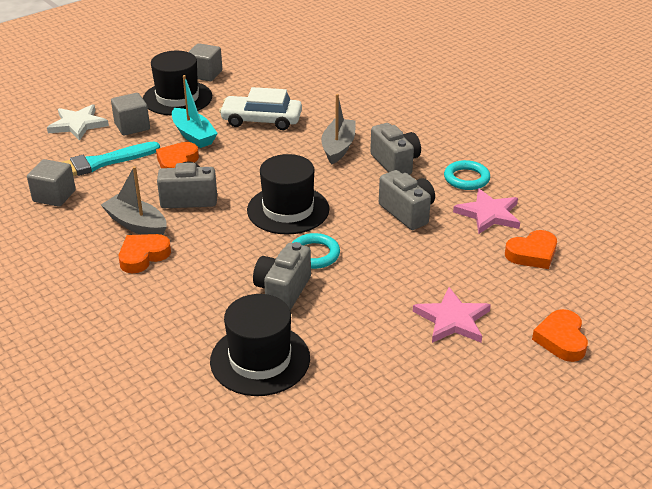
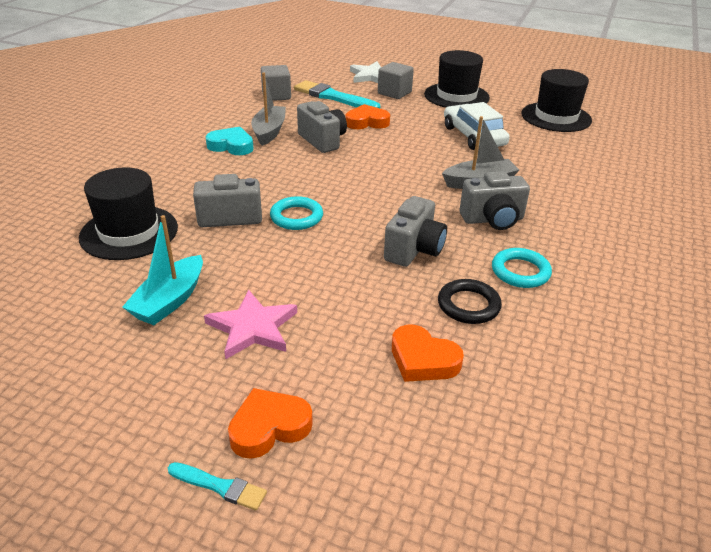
camera: 60 degrees right, 0 degrees up
(143, 256) = (231, 146): orange heart -> turquoise heart
(193, 135) = (412, 117): turquoise boat -> turquoise boat (170, 300)
(205, 74) = (507, 95): grey cube -> none
(288, 210) = (351, 186): black hat -> black hat (556, 117)
(395, 163) = (493, 220): grey camera -> grey camera turned 45 degrees clockwise
(488, 214) = (468, 305): pink star -> black ring
(603, 374) = (220, 486): none -> turquoise brush

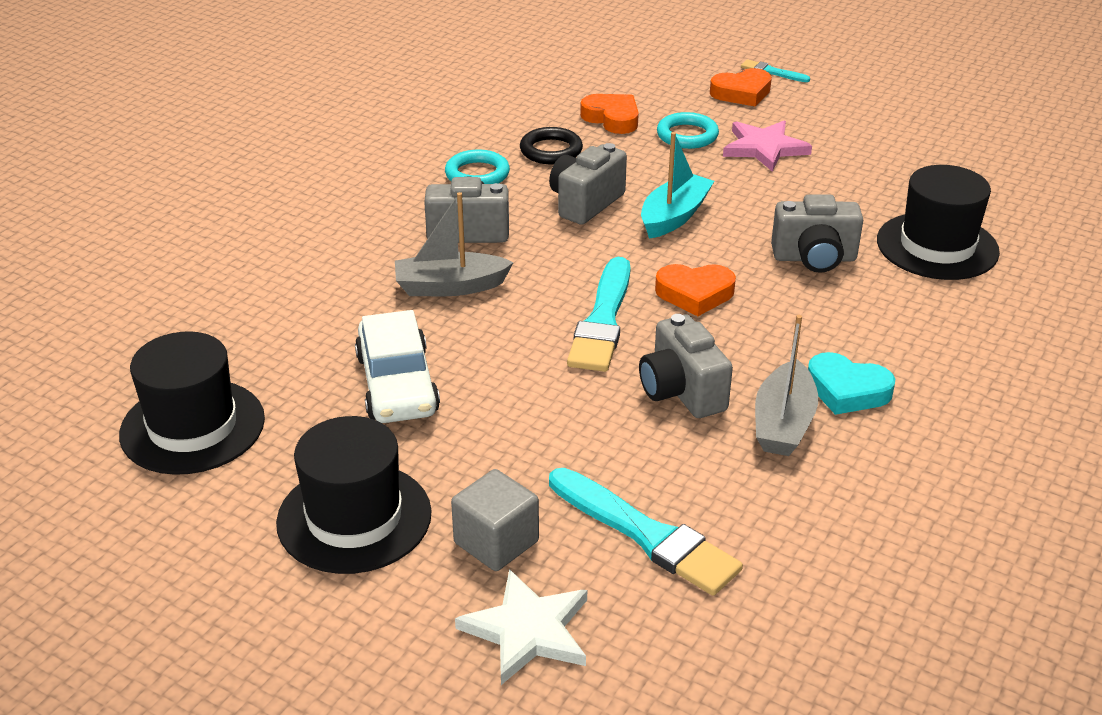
camera: 170 degrees left, 0 degrees up
(170, 300) = (853, 174): turquoise boat -> turquoise boat (674, 216)
(276, 95) = (782, 551): grey cube -> none
(296, 217) = (725, 252): turquoise ring -> turquoise ring (687, 135)
(367, 122) = (588, 438): orange heart -> orange heart (695, 294)
(374, 170) = (602, 321): none -> turquoise brush

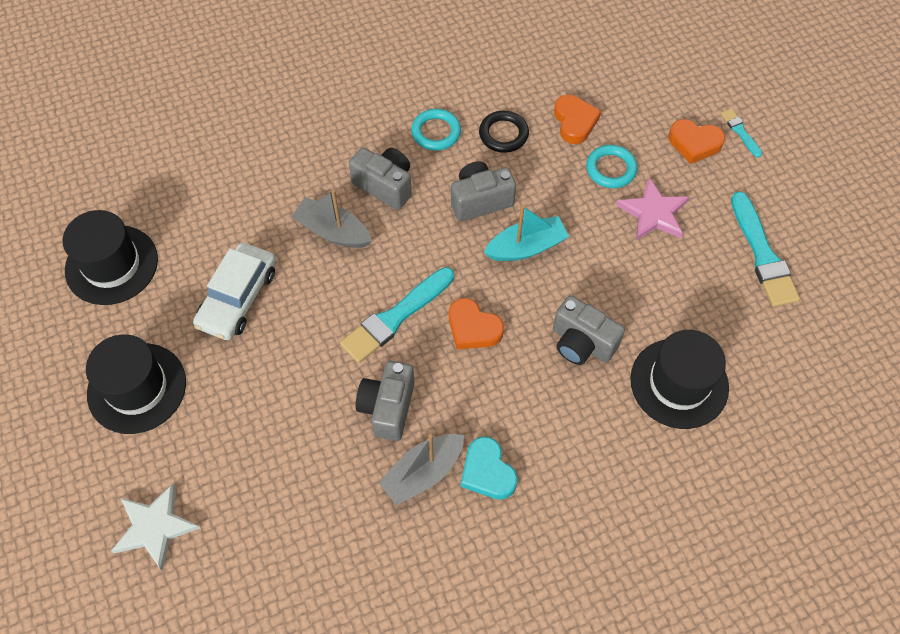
camera: 35 degrees right, 25 degrees up
(496, 542) = (190, 455): grey cube -> none
(646, 535) = (269, 504): turquoise brush -> turquoise brush (762, 254)

